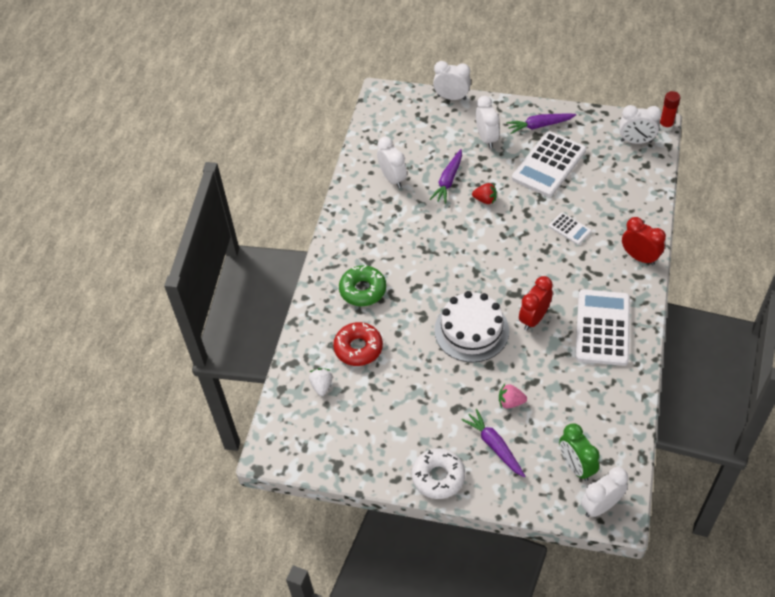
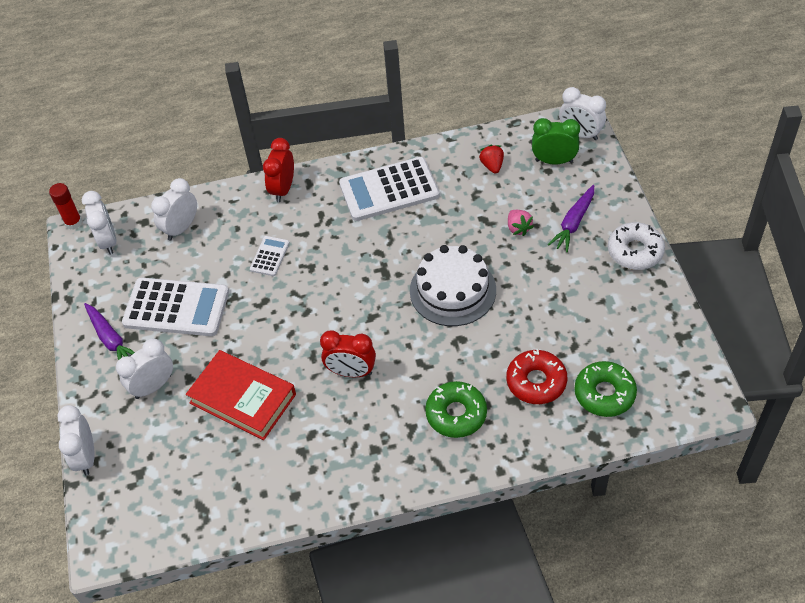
camera: 115 degrees left, 0 degrees up
(322, 386) = (604, 393): white strawberry -> green donut
(392, 178) = (264, 462): white clock -> white clock (181, 228)
(448, 180) = (242, 399): purple carrot -> red book
(485, 200) = (259, 349): red strawberry -> red strawberry (492, 166)
(534, 319) = (408, 245): red clock -> red clock (351, 372)
(576, 466) = (554, 161): green clock -> green clock turned 120 degrees counterclockwise

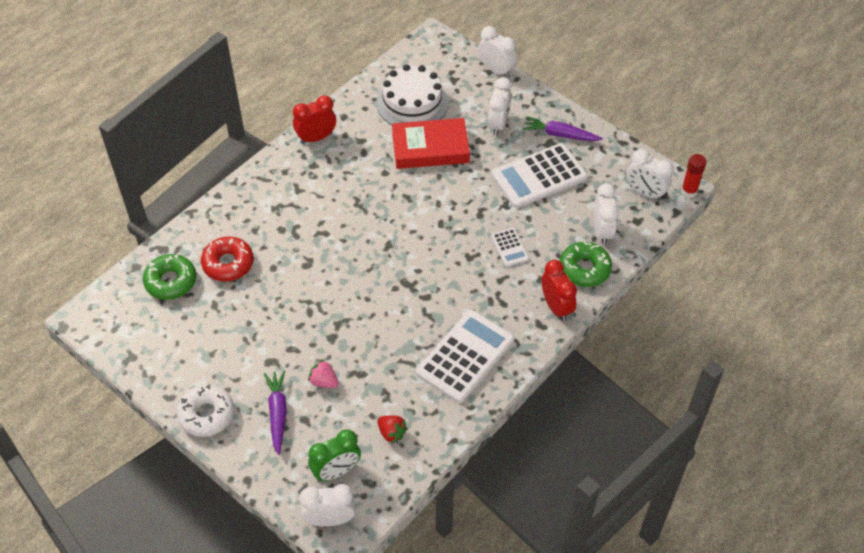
camera: 140 degrees right, 0 degrees up
(351, 372) = (370, 201): red clock -> red clock (316, 138)
(452, 290) = (341, 298): white cake -> white cake (412, 103)
(456, 414) = (273, 213): green donut -> green donut (584, 269)

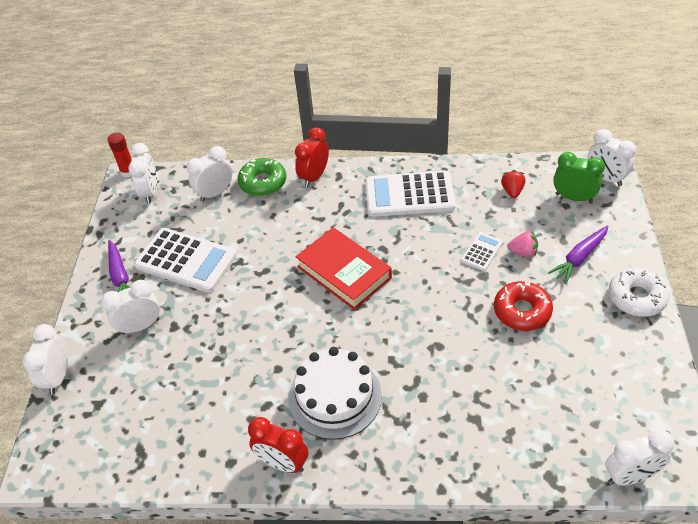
camera: 125 degrees left, 5 degrees down
(117, 286) = (630, 476): none -> white clock
(171, 281) = (571, 434): green donut -> none
(228, 264) = (502, 405): red donut -> red donut (522, 311)
(324, 381) = (523, 252): pink strawberry -> pink strawberry turned 75 degrees counterclockwise
(412, 103) = (161, 415): white cake -> white cake (335, 397)
(430, 148) = (215, 356): red book -> red book (344, 272)
(509, 247) = (283, 232): white calculator -> white calculator (482, 252)

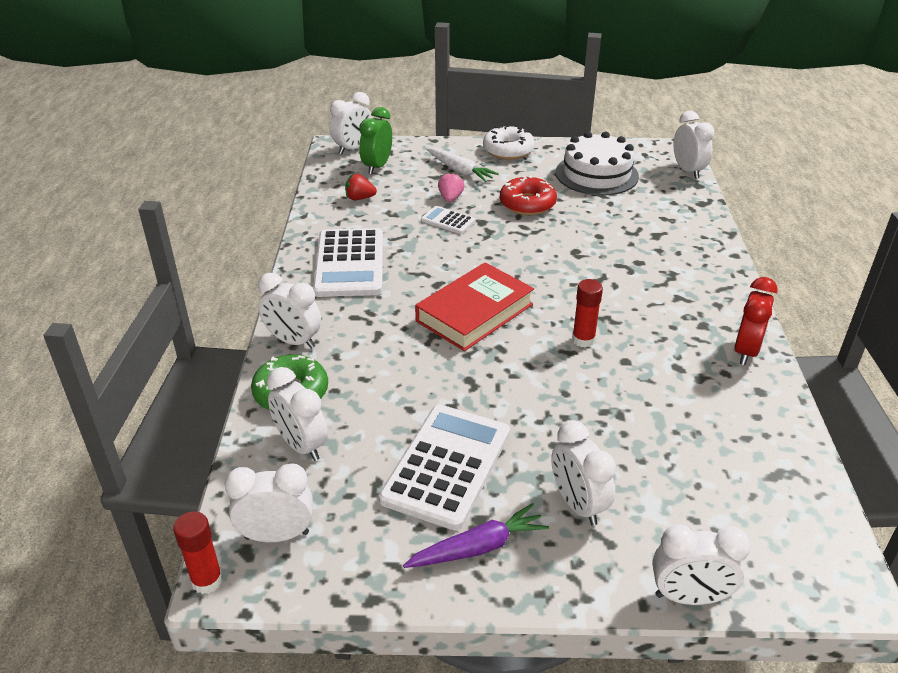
camera: 95 degrees left, 10 degrees down
(306, 342) = (583, 340): none -> red glue stick
(314, 177) = (293, 341): red clock -> white clock
(335, 397) = (653, 317): white cake -> white cake (596, 174)
(579, 258) = (459, 170): purple carrot -> white carrot

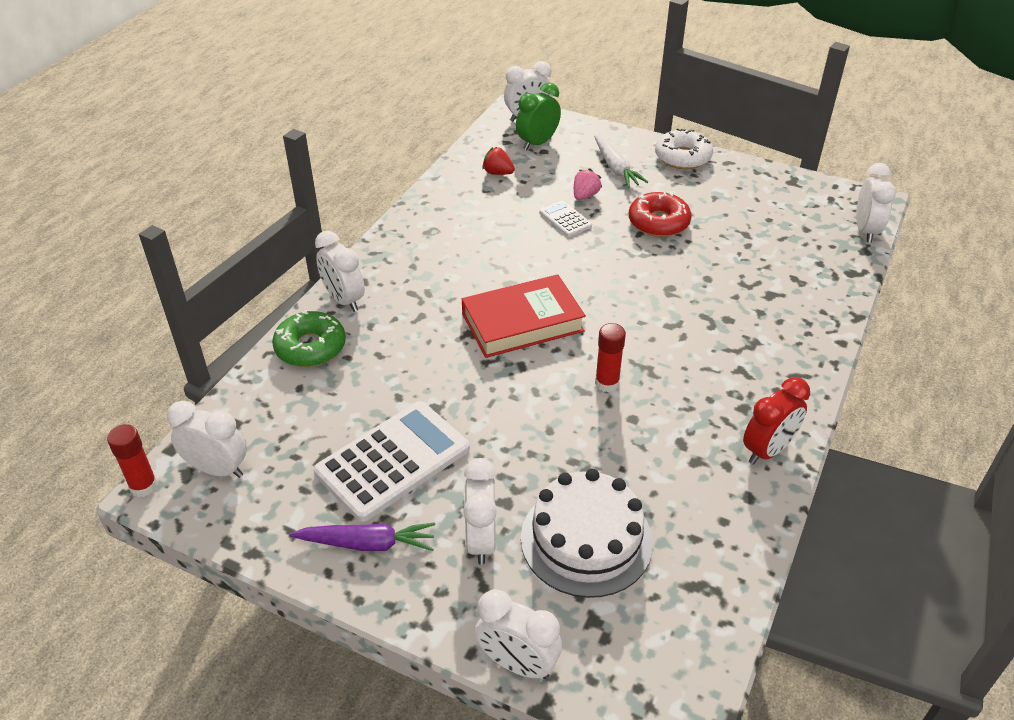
camera: 25 degrees right, 5 degrees up
(301, 445) = (287, 398): white clock -> none
(349, 263) = (442, 238): white calculator -> none
(596, 174) = (758, 208): white cake -> white cake (586, 539)

